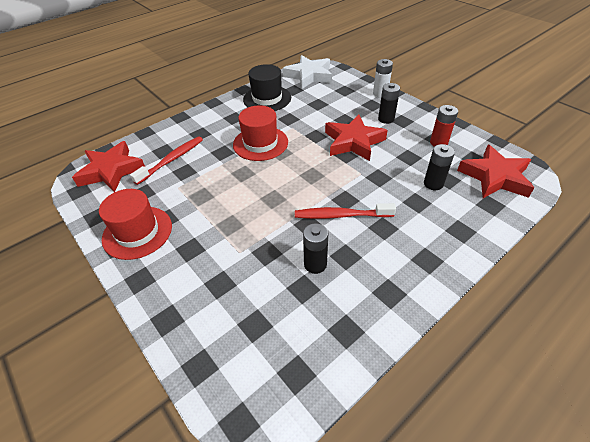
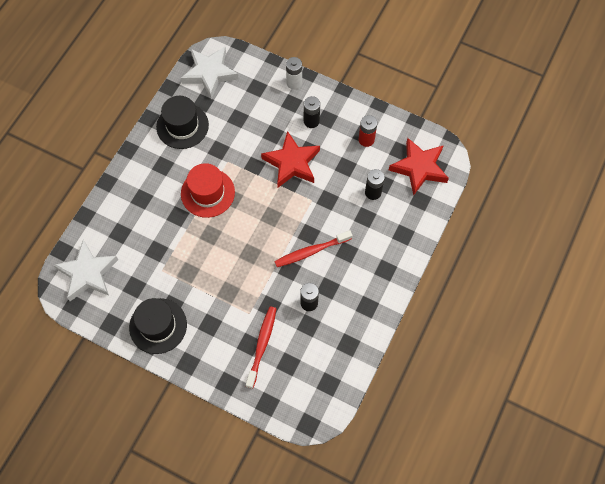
camera: 25 degrees left, 20 degrees up
(111, 171) = (87, 273): red star -> white star
(137, 232) = (158, 326): red hat -> black hat
(171, 160) = (136, 242): red toothbrush -> red toothbrush (262, 345)

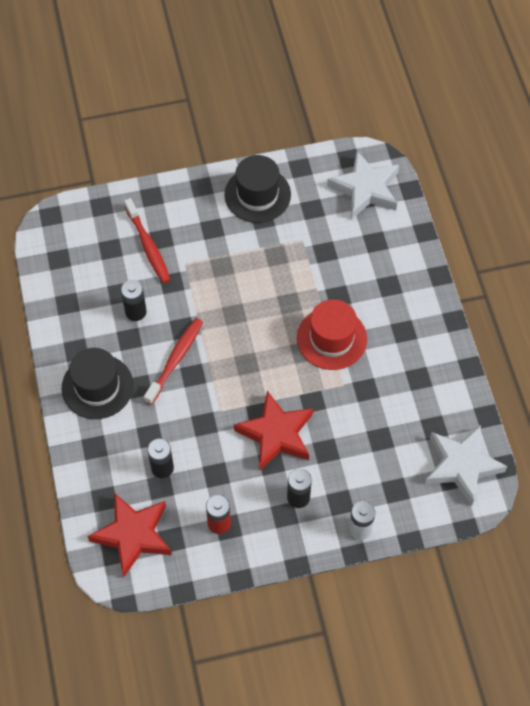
camera: 140 degrees right, 5 degrees down
(182, 126) = (428, 385): black hat -> black hat (97, 386)

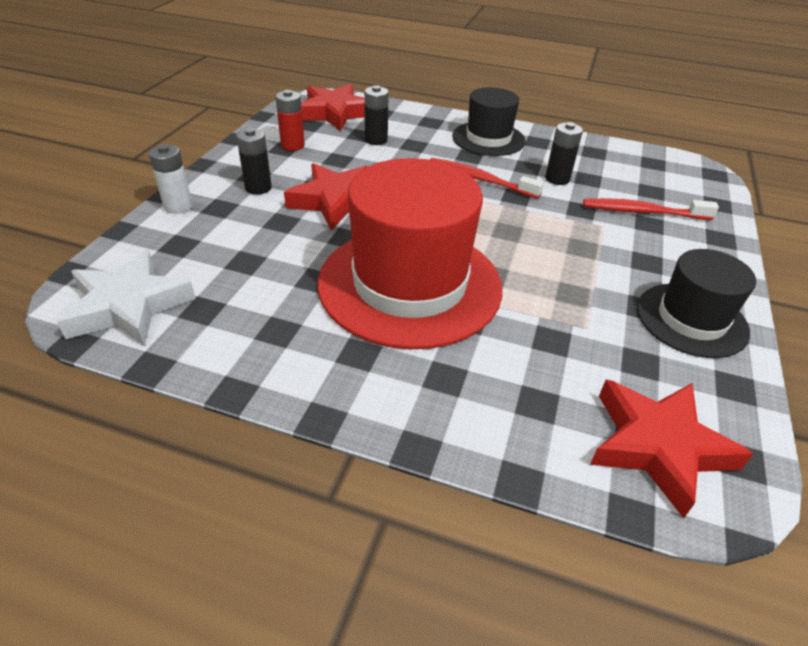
camera: 120 degrees right, 20 degrees down
(175, 360) = (480, 180): red toothbrush -> red toothbrush turned 150 degrees clockwise
(331, 338) = (409, 284): red hat -> red hat, size x1.78
(365, 189) = (658, 446): white star -> red star

